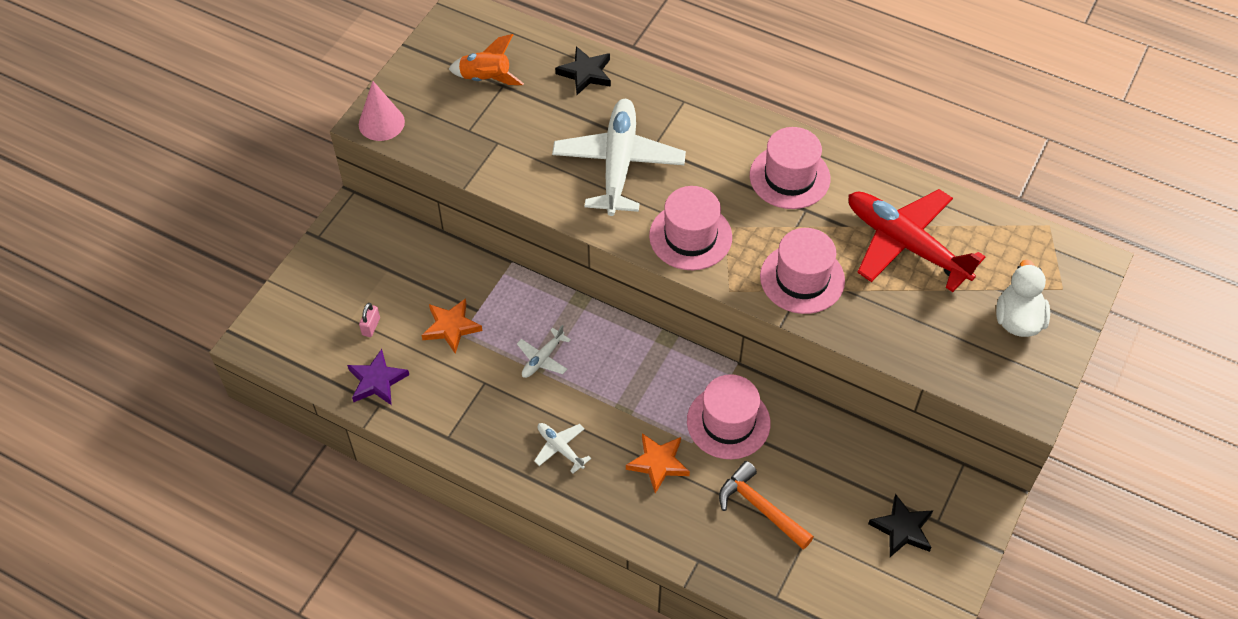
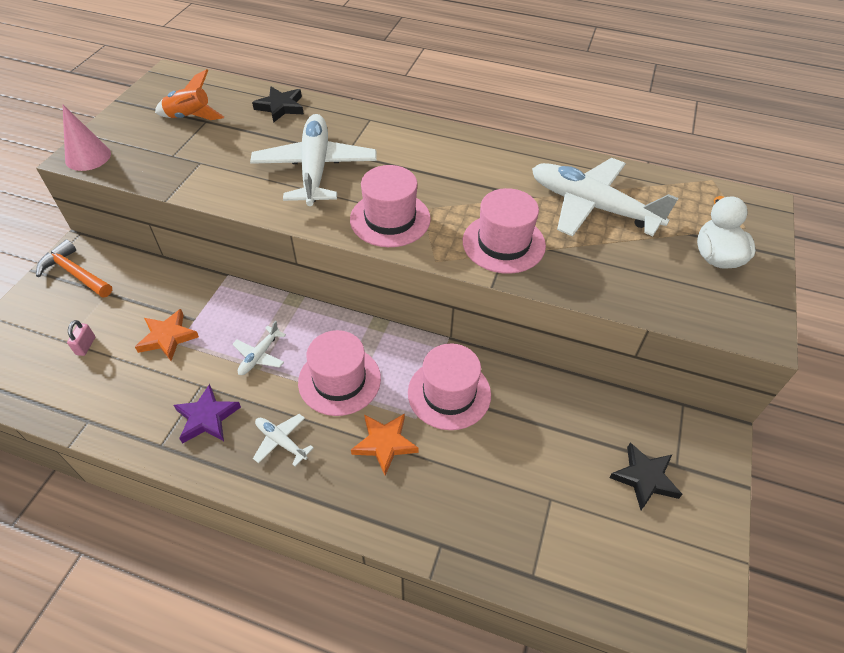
camera: 10 degrees left, 5 degrees down
(377, 381) = (87, 397): purple star -> purple star (207, 417)
(760, 507) = (496, 476): orange hammer -> orange hammer (75, 273)
(789, 177) = (474, 165): pink hat -> pink hat (339, 380)
(906, 245) = (592, 206): red plane -> white plane

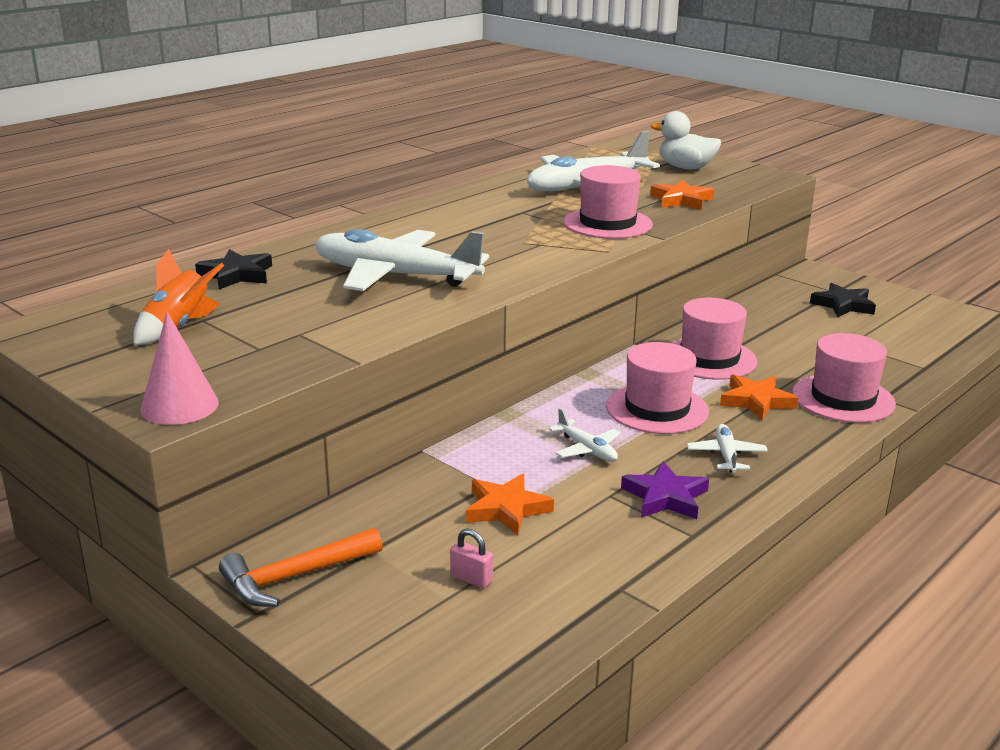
camera: 65 degrees left, 25 degrees down
(281, 442) = (726, 455): white plane -> white plane turned 120 degrees clockwise
(390, 219) = (526, 257): pink hat -> pink hat (843, 398)
(609, 276) = (681, 200): none -> orange star

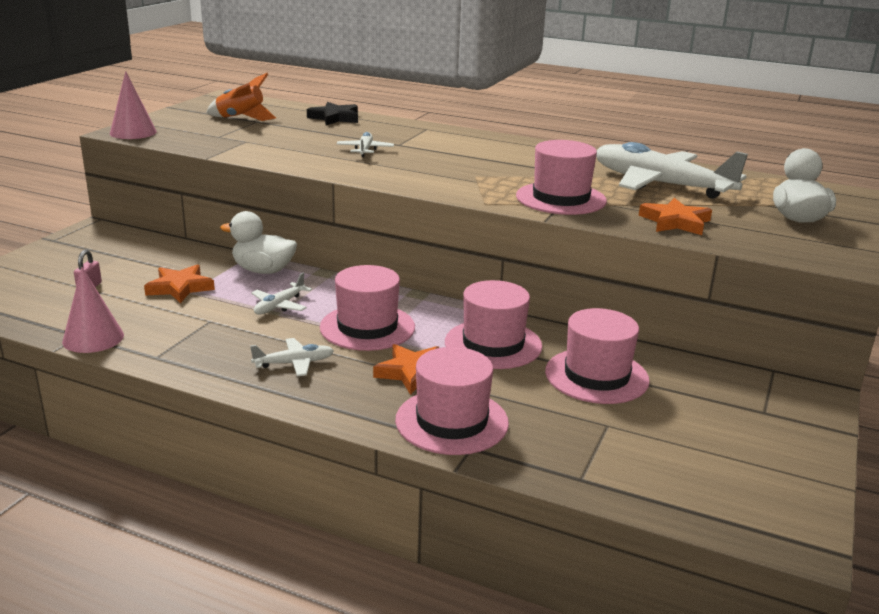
camera: 70 degrees right, 0 degrees up
(294, 577) = (89, 242): orange hammer -> none
(396, 276) = (365, 150): white plane -> white plane, size x0.44
(482, 449) = (263, 270): none -> white duck
(632, 578) = (93, 338): none -> pink cone
(665, 497) = (212, 342): purple star -> none
(775, 331) = (596, 376): none -> pink hat
(843, 305) = (724, 418): black star -> none

